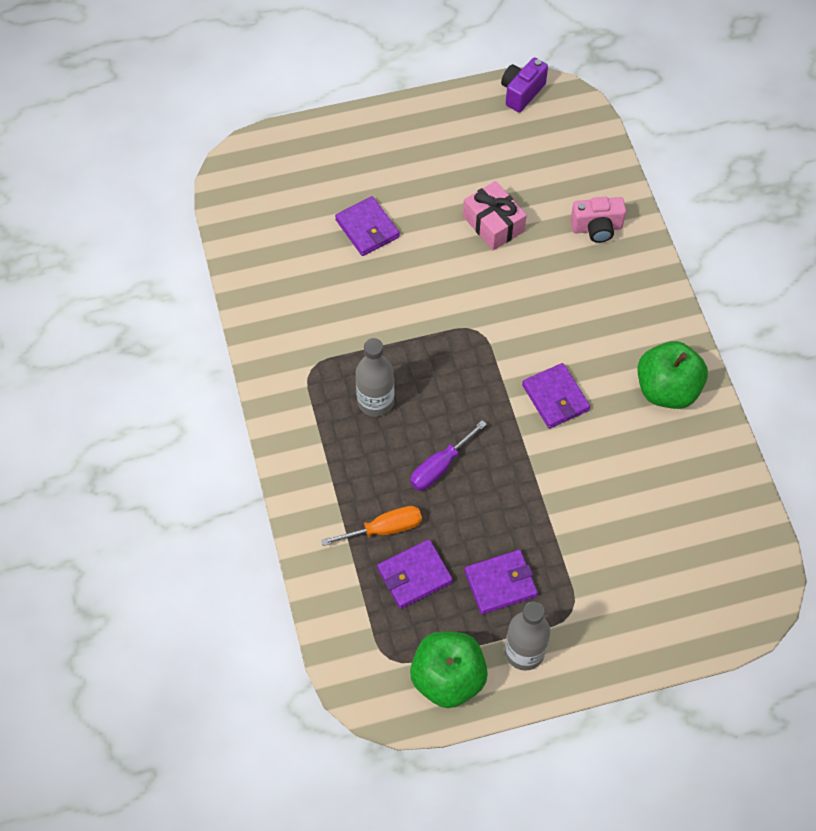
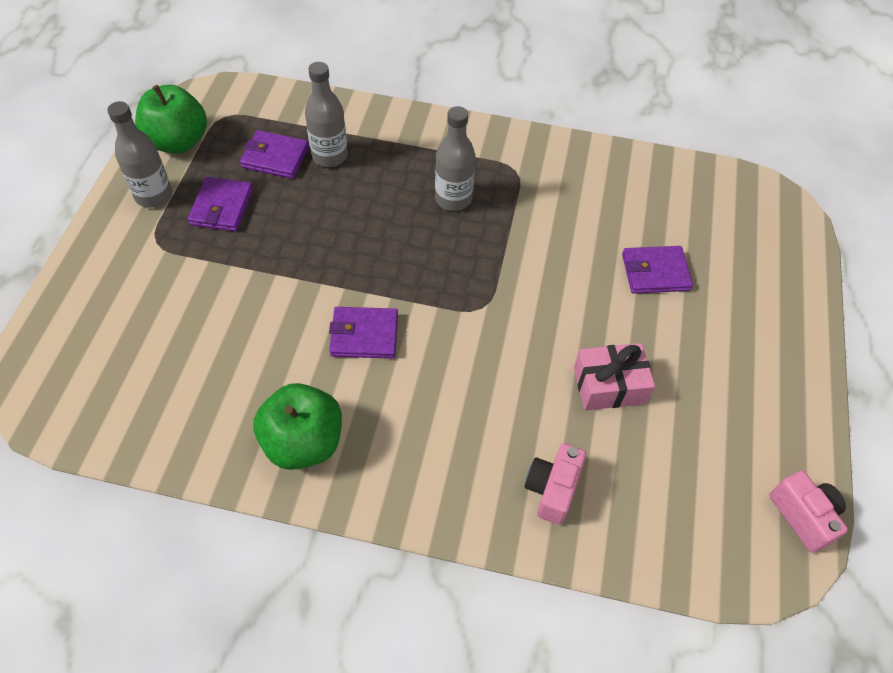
camera: 115 degrees right, 5 degrees down
(384, 529) = (329, 156): orange screwdriver -> grey bottle
(414, 575) = (275, 157): purple wallet -> purple wallet turned 75 degrees counterclockwise
(440, 466) = (358, 215): purple screwdriver -> none
(521, 92) = (803, 516): purple camera -> pink camera

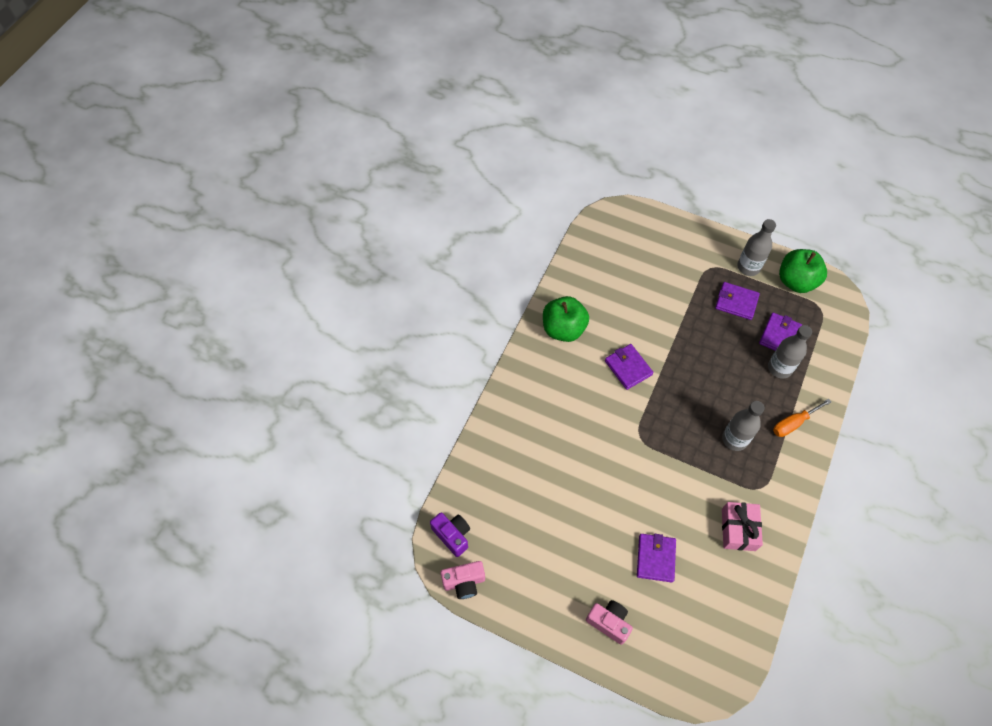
camera: 105 degrees right, 5 degrees up
(364, 335) = (628, 368): purple wallet -> purple wallet turned 45 degrees counterclockwise
(412, 141) = (793, 423): none -> orange screwdriver
(552, 489) = (511, 446): pink camera -> pink camera (609, 622)
(609, 385) = (571, 498): pink gift -> pink gift (738, 529)
(739, 552) = (452, 535): none -> purple camera

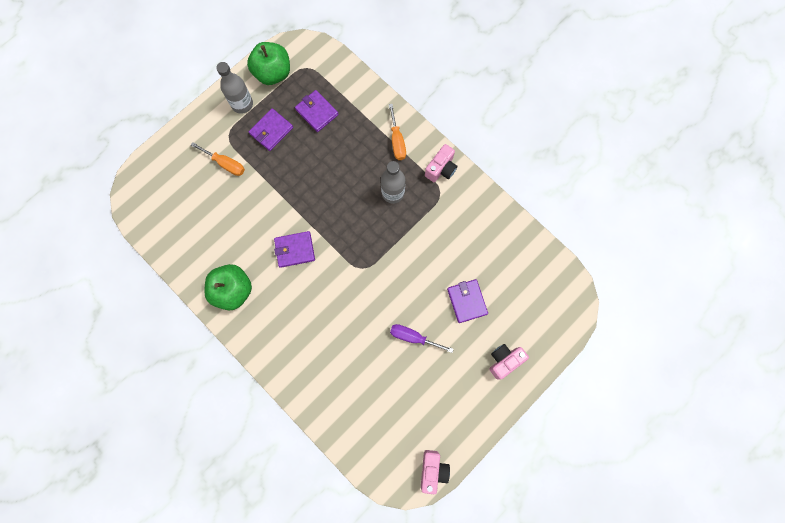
camera: 70 degrees left, 15 degrees up
(452, 535) = (389, 466): purple camera -> none
(592, 514) = (413, 337): none -> purple screwdriver
(655, 558) = (467, 301): purple wallet -> purple wallet turned 45 degrees clockwise
(681, 276) = (225, 164): none -> orange screwdriver
(738, 529) = (466, 226): pink gift -> none
(779, 368) = (346, 127): grey bottle -> none
(788, 480) = (441, 169): none -> pink camera

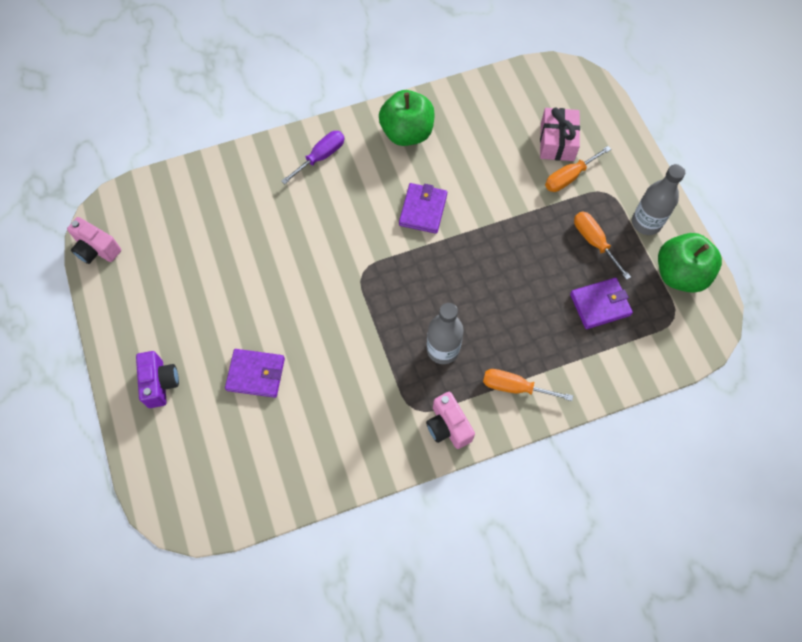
camera: 115 degrees right, 10 degrees down
(198, 182) = (557, 142): none -> pink gift
(271, 131) = (594, 242): purple wallet -> orange screwdriver
(413, 337) = (249, 293): purple screwdriver -> purple screwdriver (321, 157)
(504, 360) = (160, 383): pink camera -> purple camera

